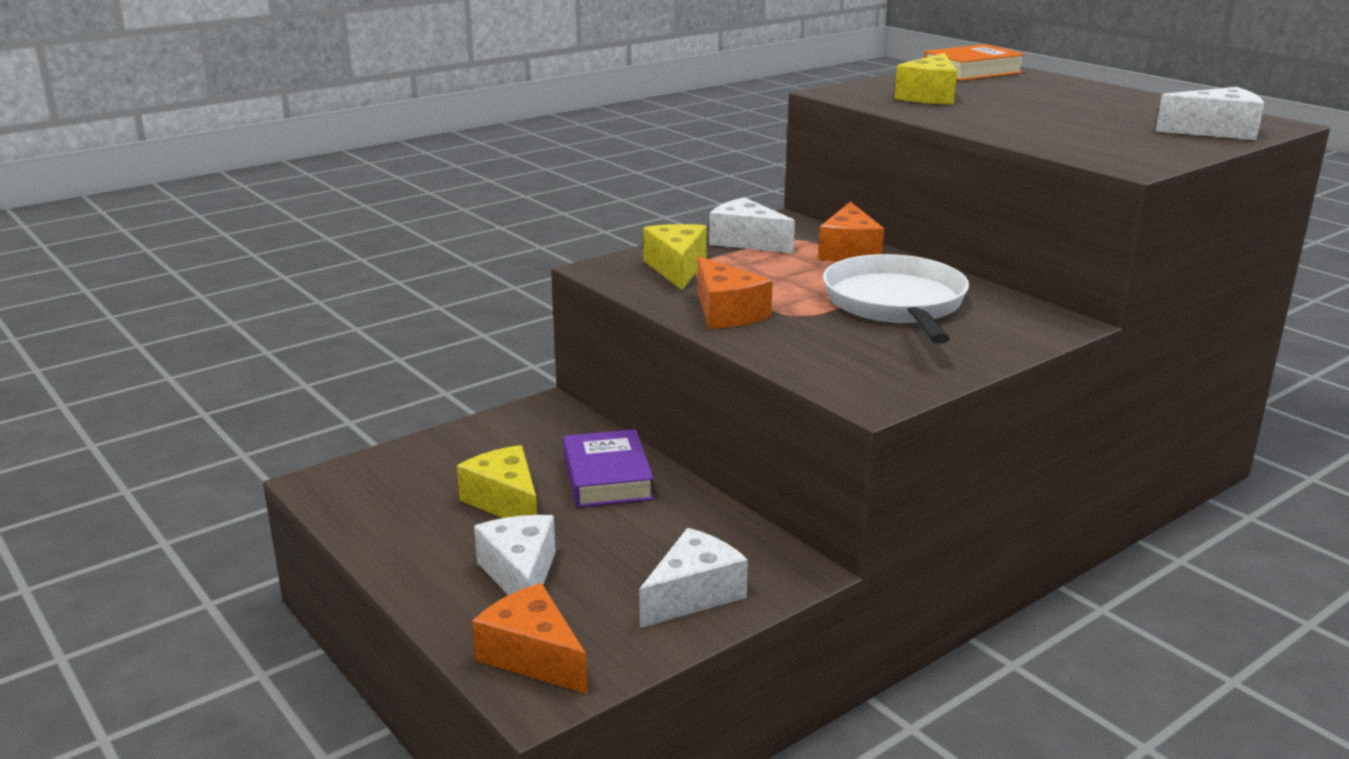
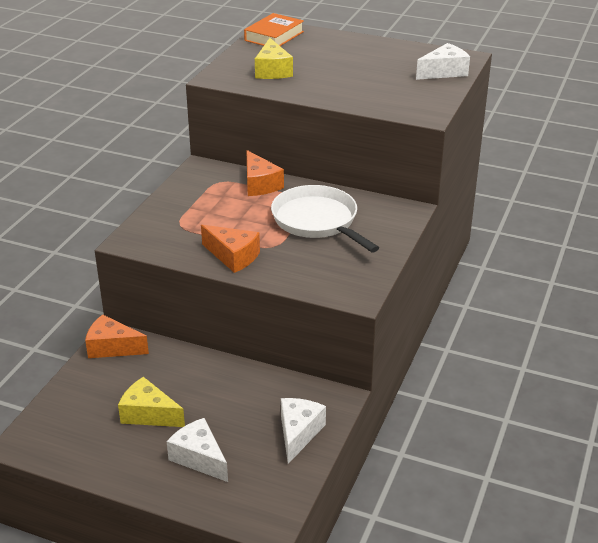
camera: 30 degrees left, 10 degrees up
(532, 656) = (248, 503): orange cheese -> orange cheese (112, 347)
(607, 477) = (192, 376): purple book -> none
(676, 268) = (173, 228): yellow cheese -> none
(746, 242) = (194, 192): white cheese -> none

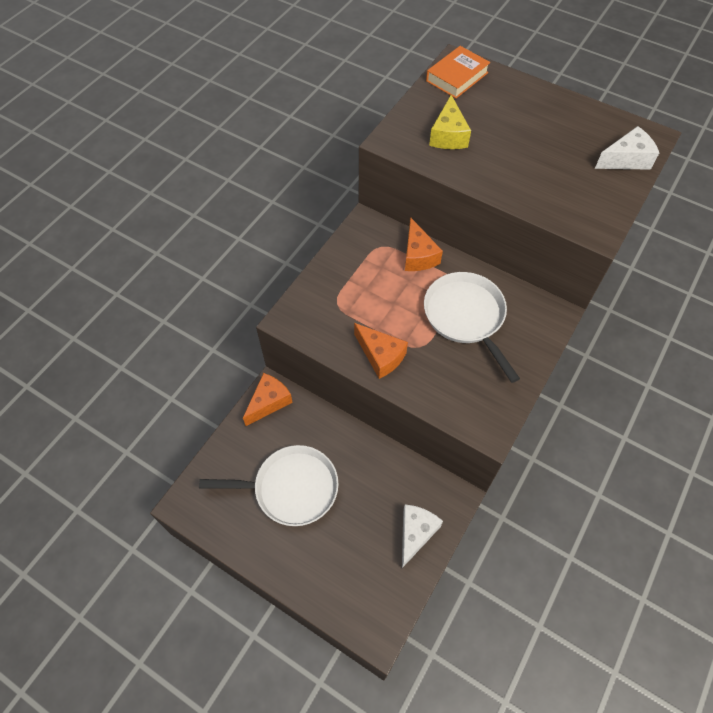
camera: 10 degrees right, 25 degrees up
(112, 347) = (269, 402): orange cheese -> orange cheese turned 105 degrees clockwise
(148, 414) = (291, 488): yellow cheese -> white pan
(199, 458) = (327, 548): white cheese -> none

